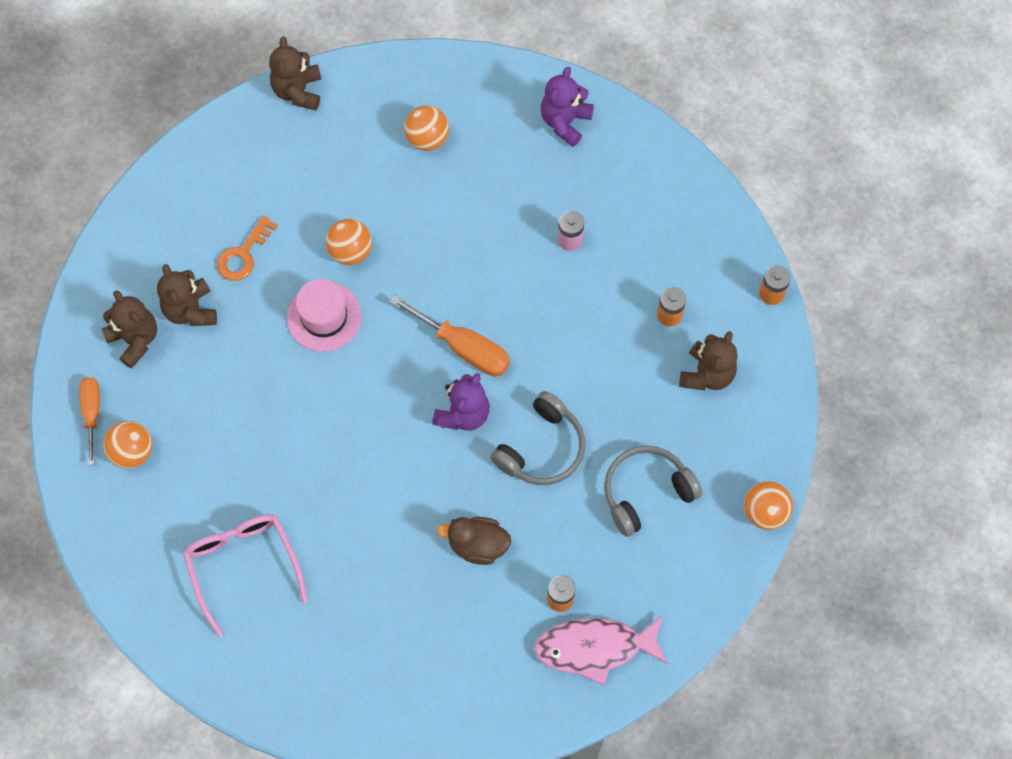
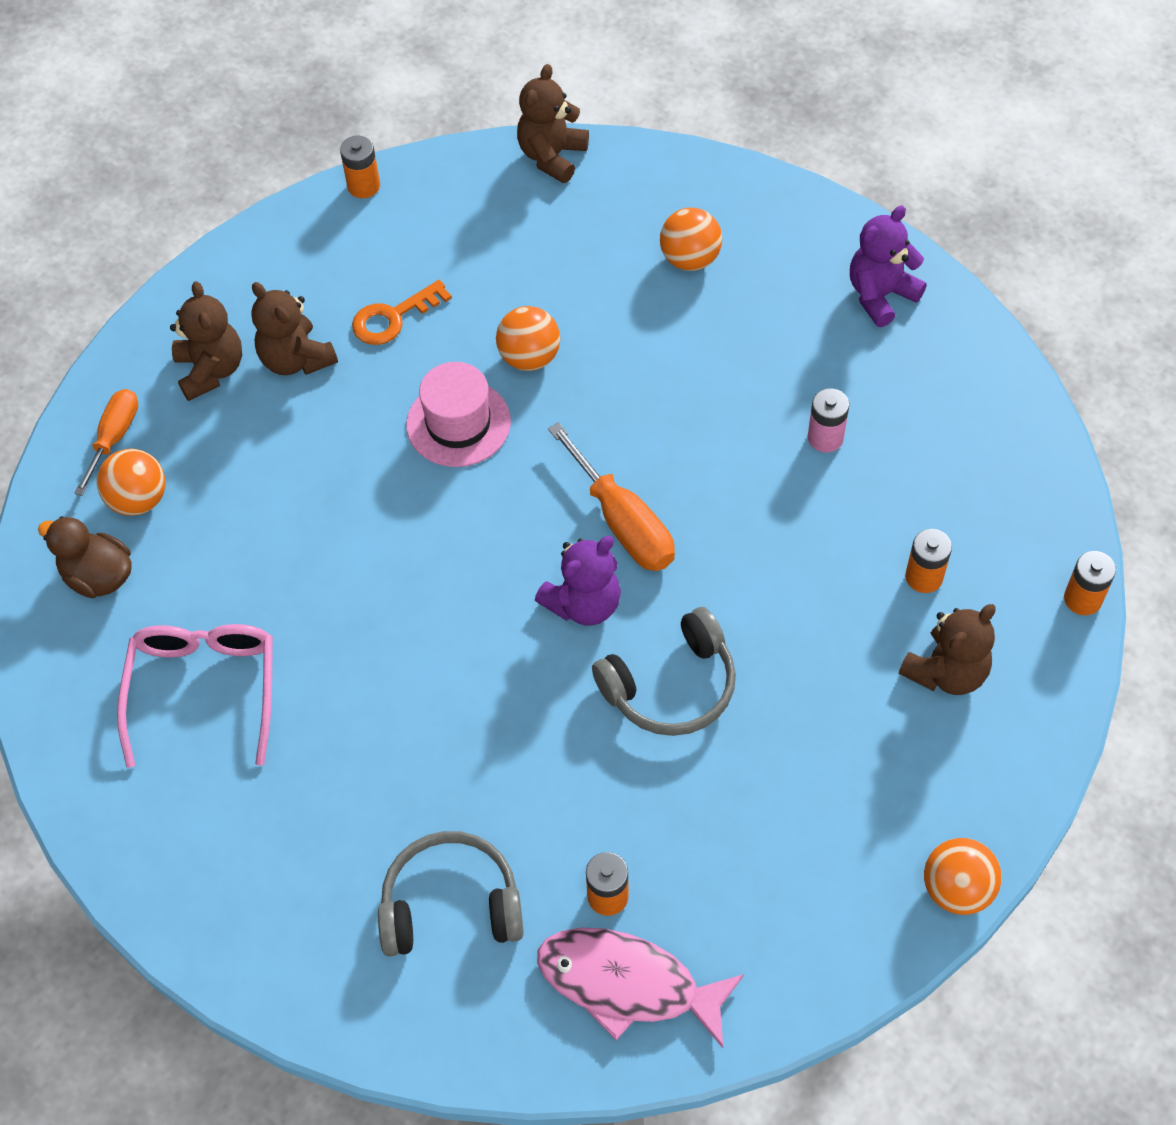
camera: 25 degrees right, 10 degrees down
(175, 160) = (364, 186): none -> orange battery
(190, 310) = (296, 359): brown teddy bear -> brown teddy bear turned 45 degrees counterclockwise
(477, 545) = (525, 780): brown duck -> brown duck (98, 576)
(646, 492) = (793, 798): grey headphones -> grey headphones (451, 905)

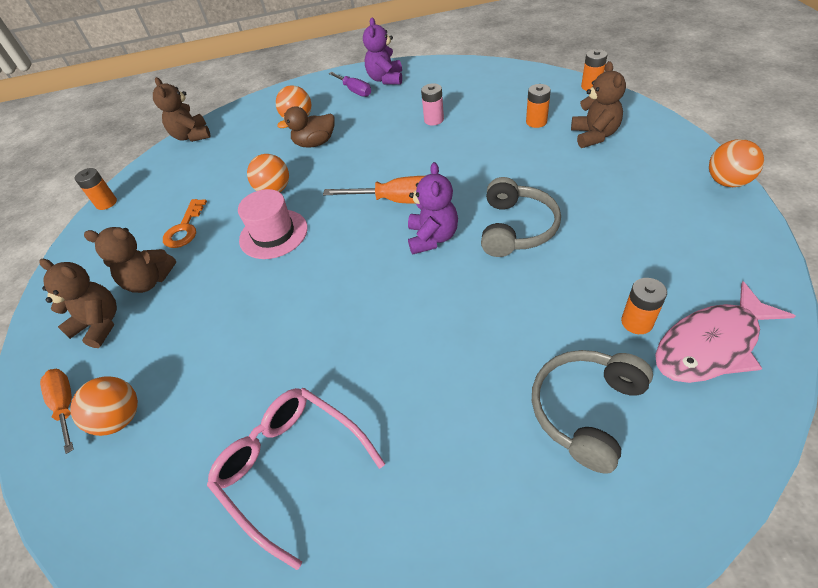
camera: 45 degrees left, 10 degrees down
(98, 576) = (137, 483): brown duck -> brown duck (315, 143)
(816, 276) = (355, 91): none -> purple screwdriver

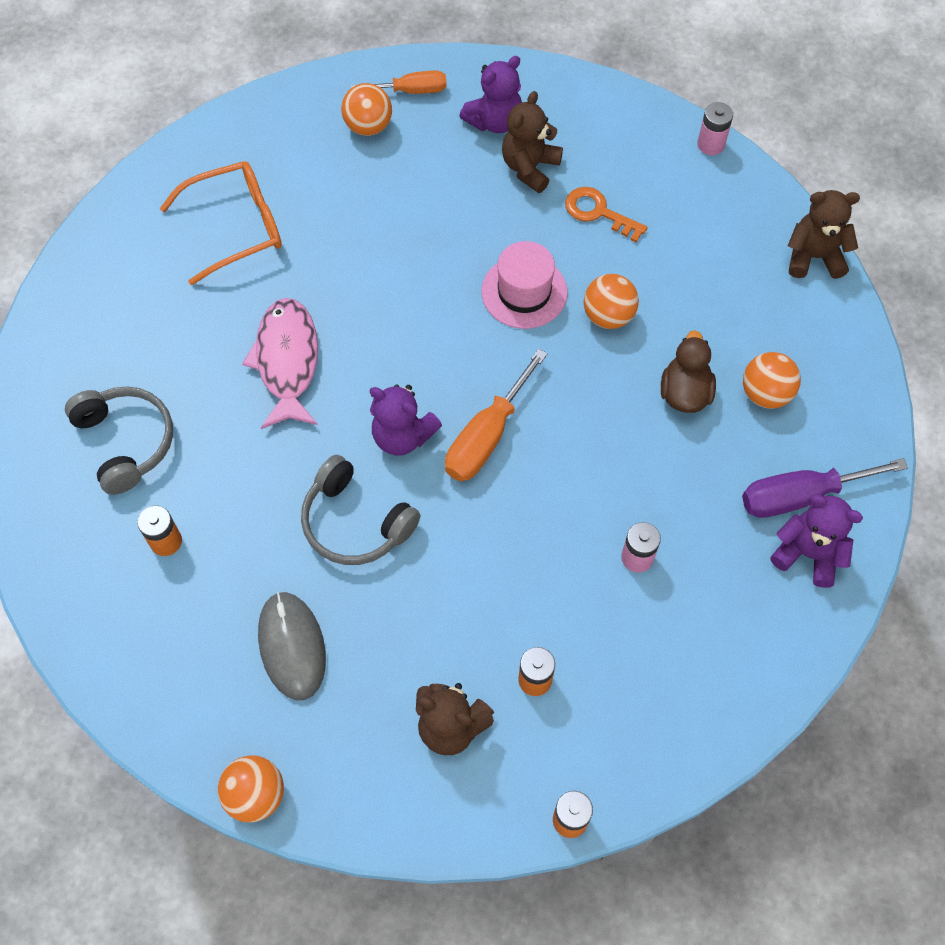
camera: 110 degrees right, 15 degrees up
(100, 325) = (494, 121): brown teddy bear -> purple teddy bear
(106, 203) = (711, 144): orange battery -> pink battery
(292, 468) = (235, 227): pink glasses -> orange glasses
(355, 91) = (800, 496): purple screwdriver -> purple screwdriver, size x1.52
(628, 213) = (292, 646): none -> grey mouse
(711, 345) = (102, 579): pink fish -> pink fish (287, 361)

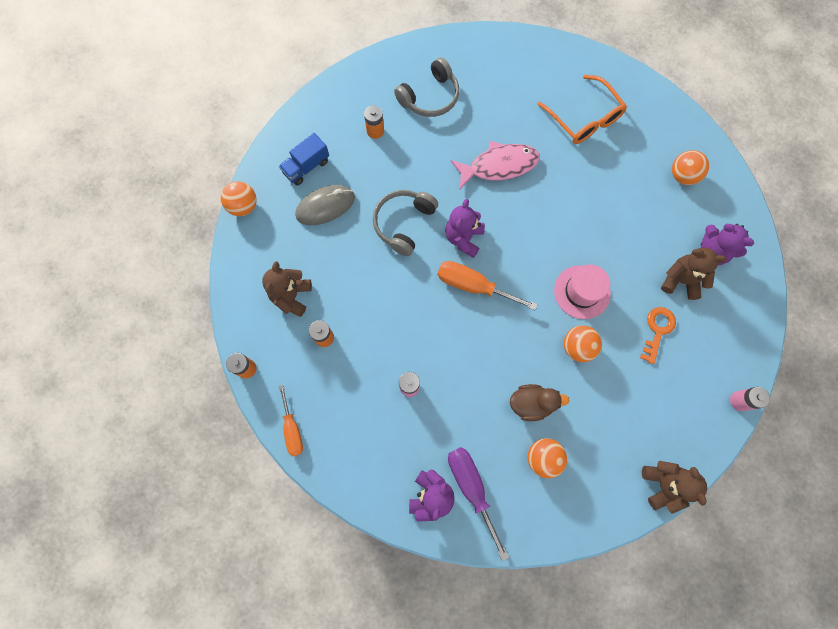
camera: 80 degrees right, 10 degrees up
(204, 670) = (306, 167): none -> blue truck
(412, 91) = (720, 196): orange screwdriver -> orange screwdriver (292, 429)

